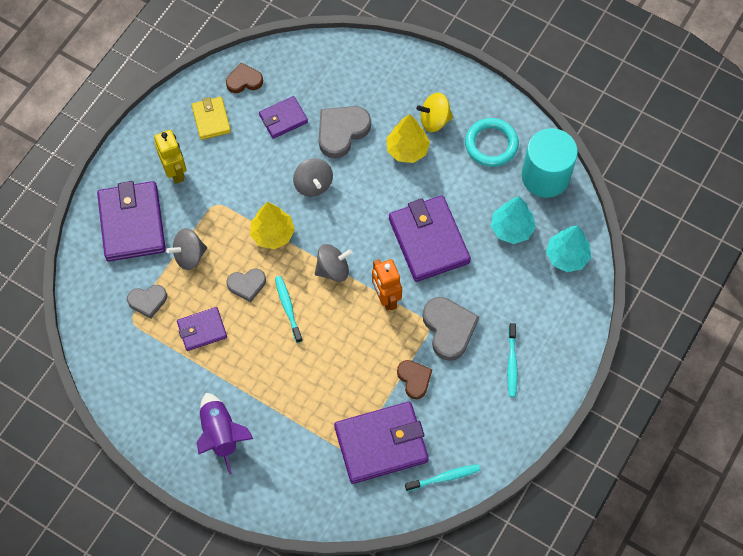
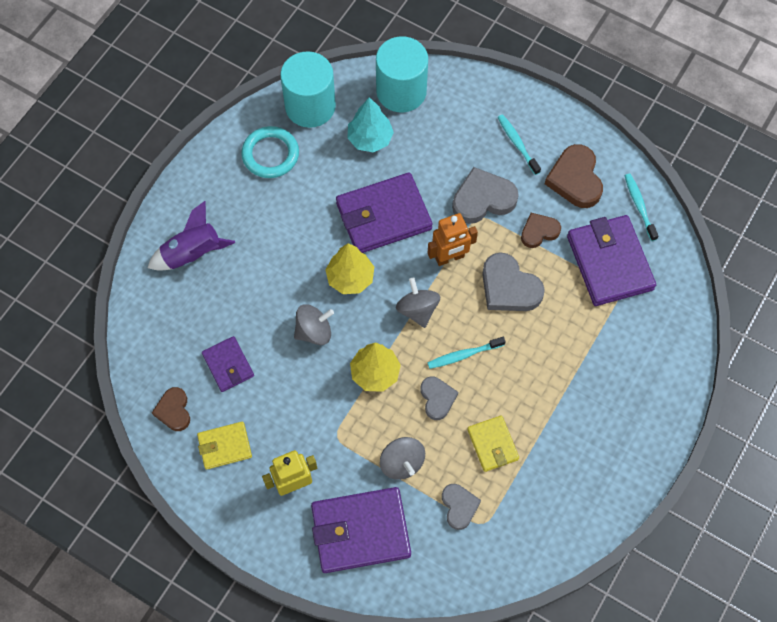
camera: 90 degrees left, 0 degrees up
(202, 330) = (492, 444): purple wallet -> yellow wallet
(221, 434) = (611, 419): purple rocket -> purple rocket (192, 254)
(341, 132) = (248, 302): grey heart -> grey heart (509, 287)
(407, 150) = (274, 236): yellow tree -> yellow tree (350, 278)
(434, 120) = (238, 208): yellow spinning top -> none
(473, 417) = (575, 179): none -> brown heart
(512, 363) = (517, 144): turquoise toothbrush -> turquoise toothbrush turned 120 degrees counterclockwise
(567, 256) = (401, 91): turquoise tree -> turquoise cylinder

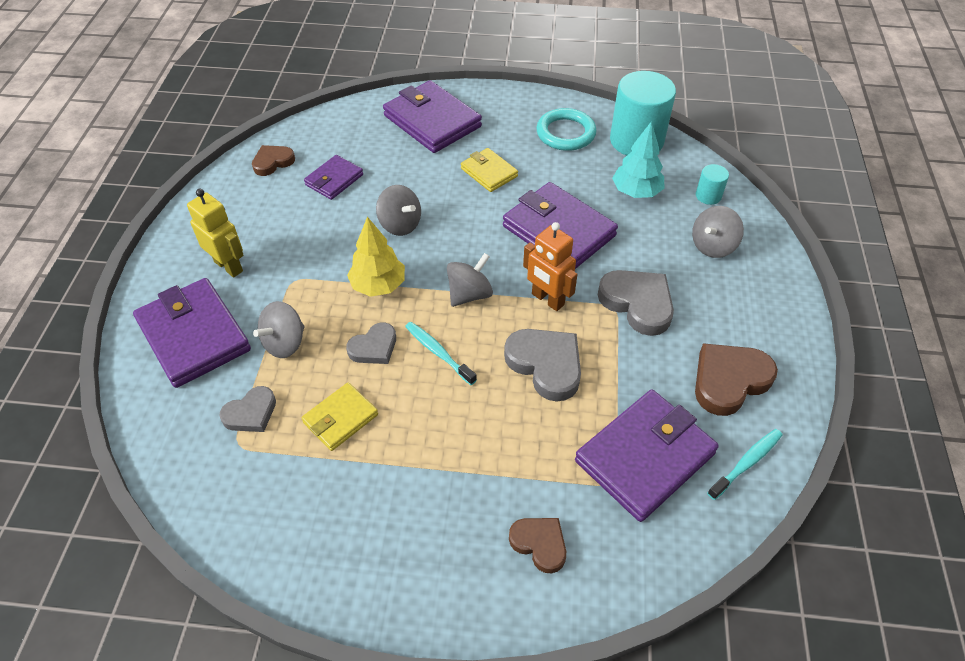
camera: 65 degrees right, 15 degrees down
(192, 254) = (432, 121): purple rocket -> purple wallet
(225, 446) = (250, 205): yellow wallet -> yellow wallet (489, 172)
(350, 278) = (473, 230): yellow tree -> none
(401, 91) = (708, 196): turquoise cylinder -> turquoise cylinder, size x0.45
(454, 119) = (712, 246): none -> grey spinning top
(509, 287) = (546, 365): grey heart -> grey heart turned 120 degrees clockwise
(517, 144) = (729, 310): turquoise toothbrush -> none
(539, 231) = (635, 369): brown heart -> brown heart (539, 544)

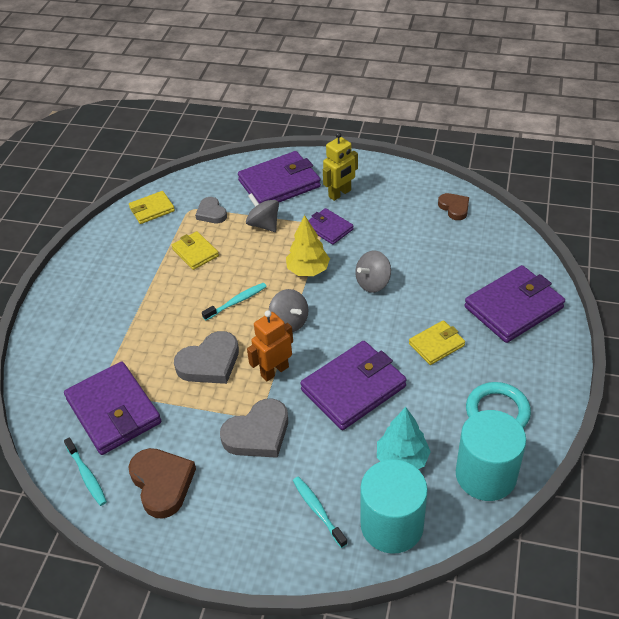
camera: 100 degrees right, 5 degrees down
(231, 503) = (152, 209): none -> yellow wallet
(334, 180) = (430, 243): purple wallet -> purple wallet (329, 228)
(374, 347) = (249, 268): grey heart -> none
(539, 544) = (74, 344): brown heart -> none
(708, 196) = (392, 525): turquoise cylinder -> turquoise cylinder, size x2.22
(712, 246) = (318, 510): grey spinning top -> turquoise toothbrush

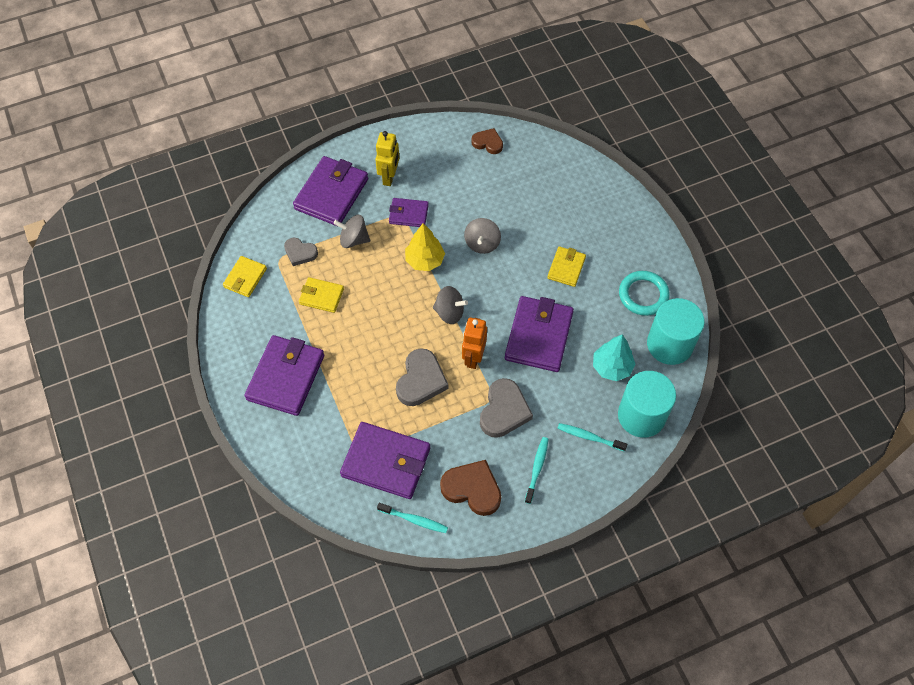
camera: 40 degrees left, 15 degrees up
(236, 302) = (395, 319): turquoise toothbrush -> turquoise toothbrush (537, 469)
(513, 307) = (593, 207): purple wallet -> purple wallet (286, 377)

